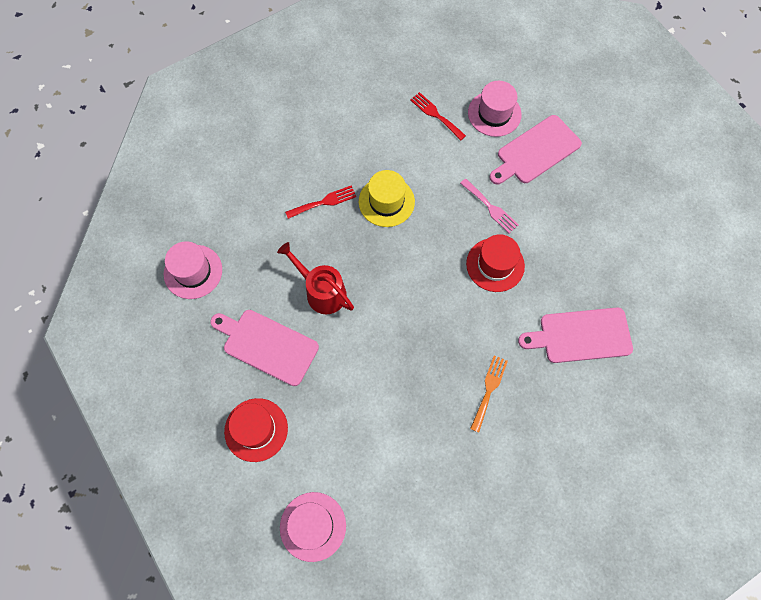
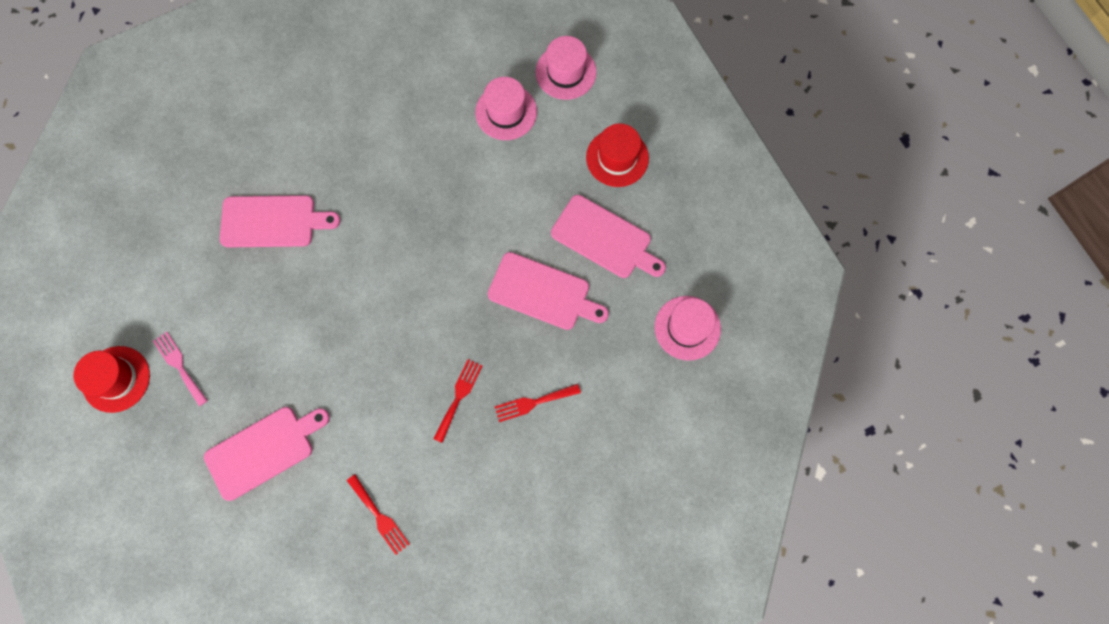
camera: 175 degrees left, 5 degrees up
(322, 291) = (543, 292): red watering can -> pink cutting board
(386, 201) = (459, 397): yellow hat -> red fork
(489, 390) = (380, 176): orange fork -> none
(490, 207) = (336, 378): pink fork -> pink fork (179, 366)
(494, 113) = (303, 512): pink hat -> pink hat (506, 112)
(495, 265) = (346, 307): red hat -> red hat (116, 379)

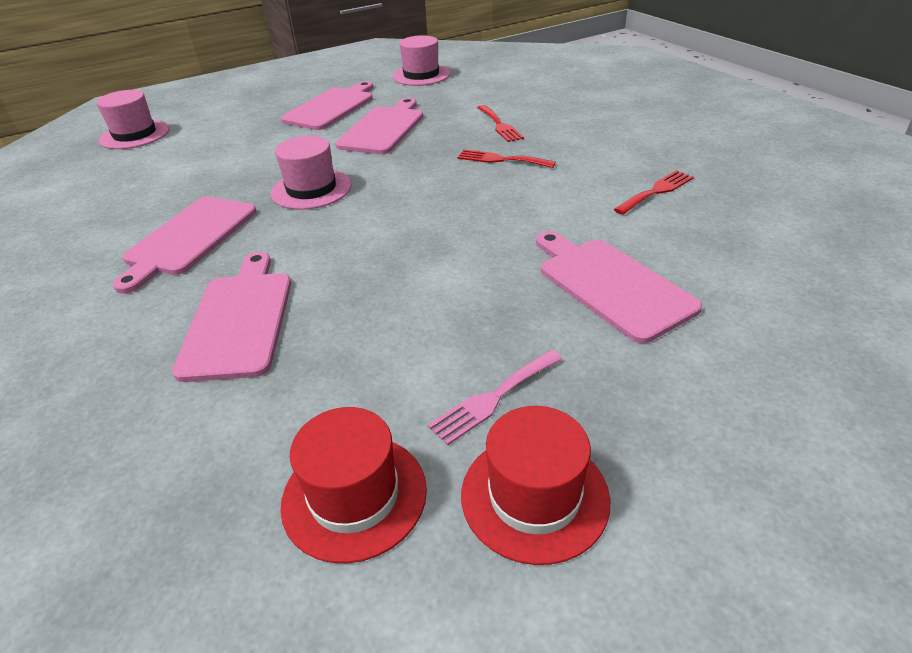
camera: 90 degrees left, 35 degrees down
(373, 168) = (189, 238): none -> pink cutting board
(506, 112) = (162, 160): pink hat -> pink hat (311, 189)
(617, 158) = (248, 108): red hat -> red hat (354, 496)

